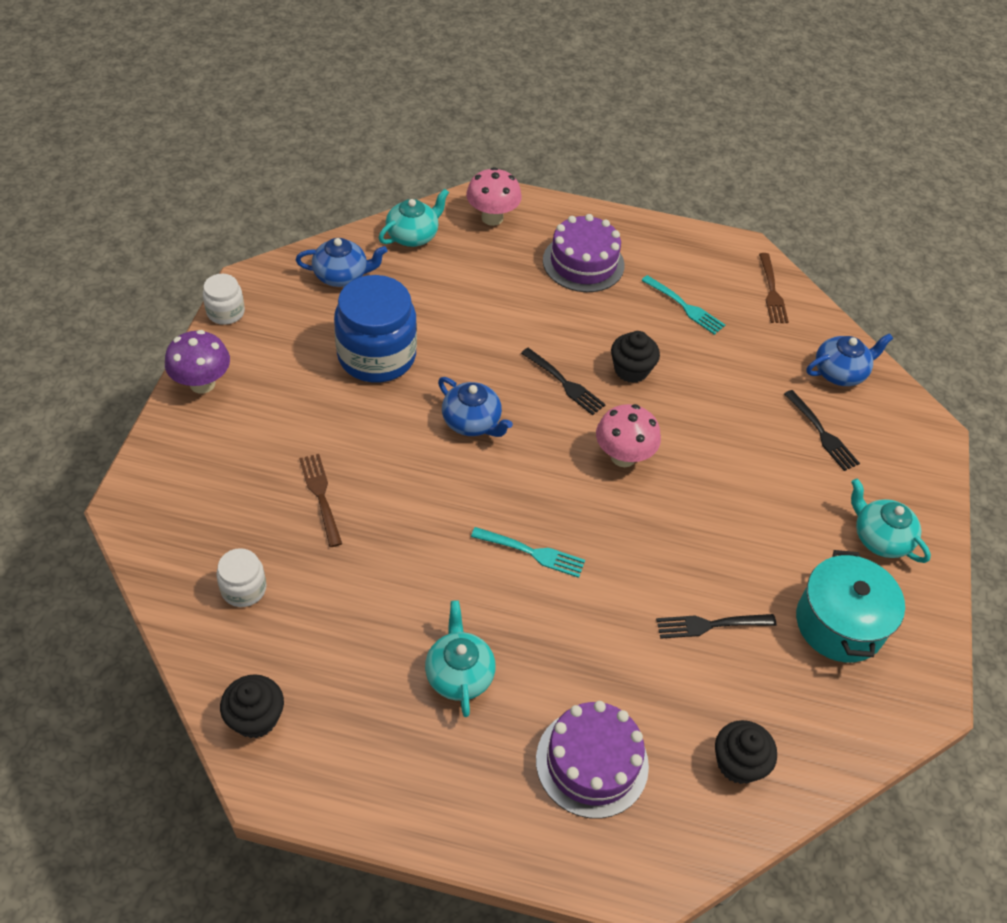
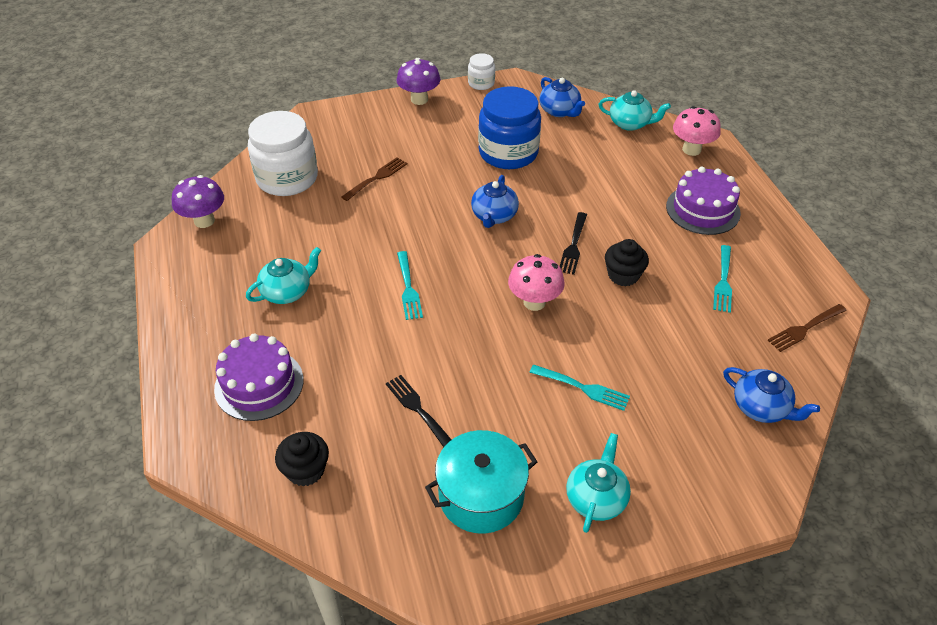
camera: 65 degrees right, 5 degrees down
(243, 589) = (287, 178): white jar -> white jar, size x2.04
(255, 718) = (204, 221): black cupcake -> purple mushroom
(754, 479) = (583, 388): none -> turquoise fork
(822, 433) = (676, 417): black fork -> none

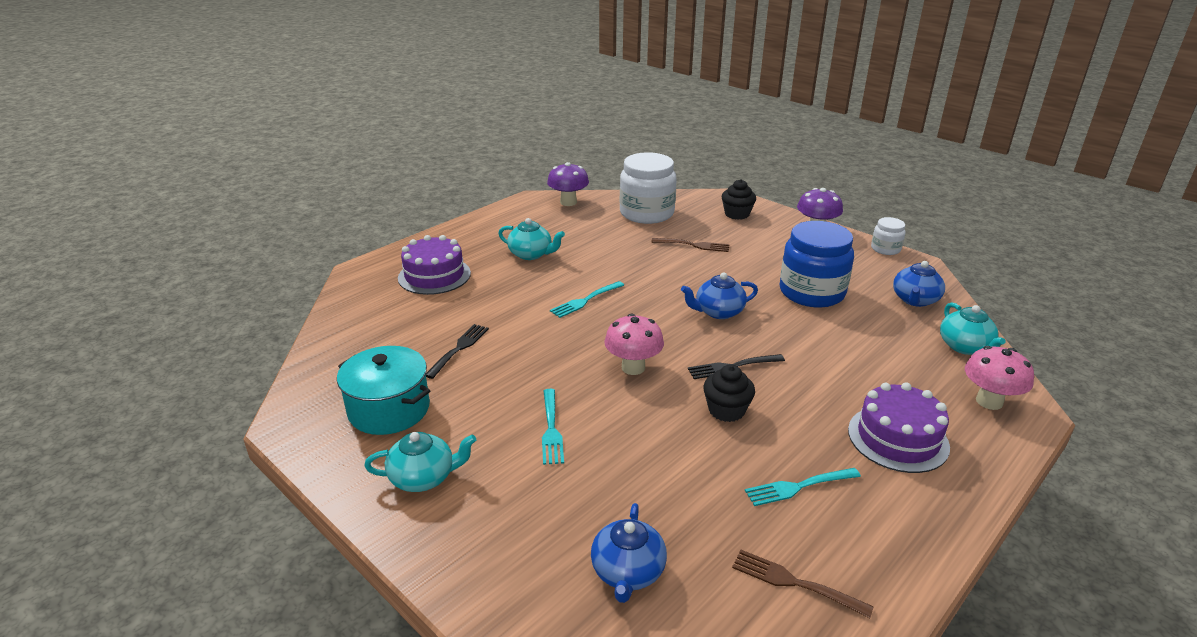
camera: 60 degrees right, 15 degrees down
(306, 470) = (368, 321): black cupcake -> black cupcake (737, 214)

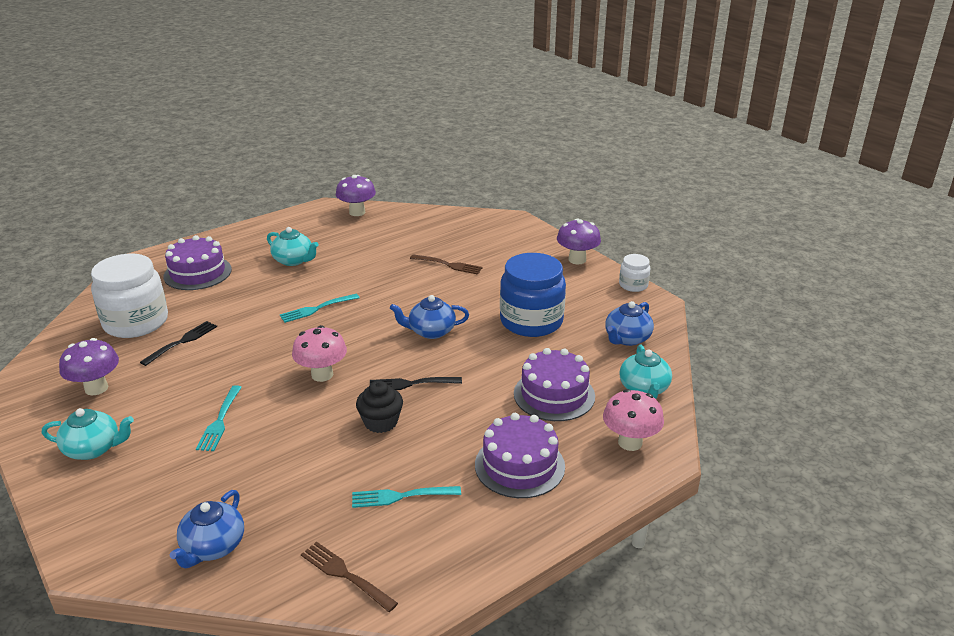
camera: 10 degrees right, 0 degrees up
(389, 409) = (96, 388): turquoise pot -> purple mushroom
(646, 213) = (424, 229): white jar -> white jar (136, 322)
(737, 214) = (510, 237): black cupcake -> none
(883, 362) = (554, 395): none -> purple cake

